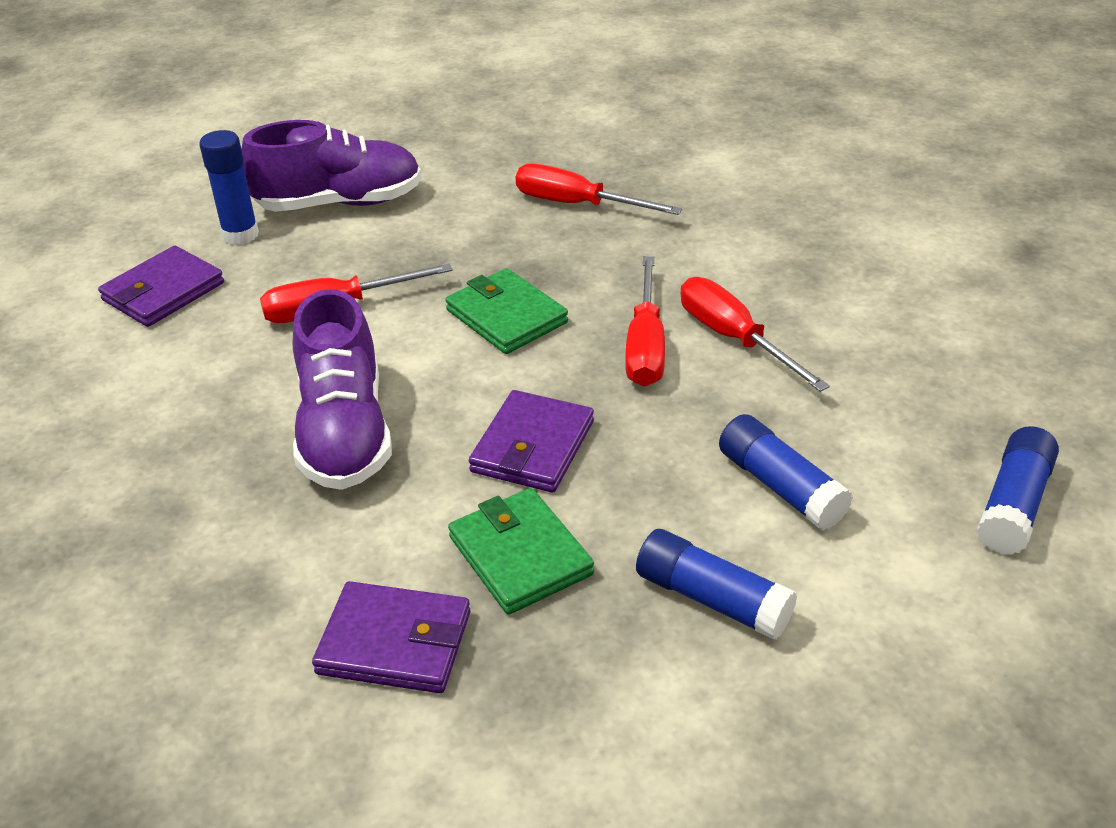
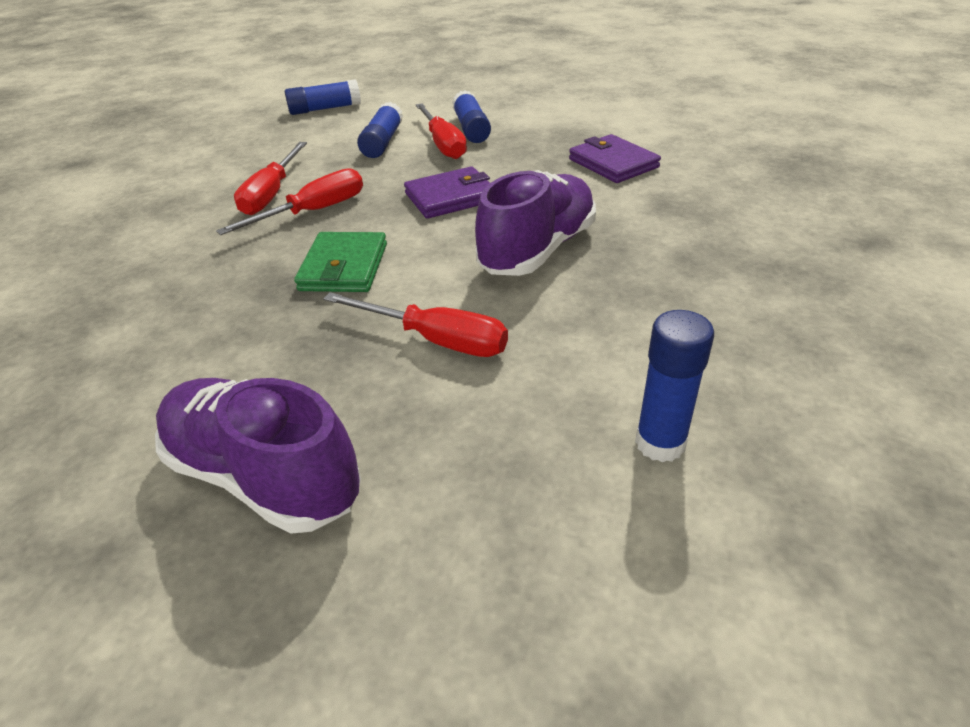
camera: 135 degrees left, 0 degrees up
(163, 291) = (560, 462): purple wallet -> none
(240, 235) = (407, 500): blue glue stick -> blue glue stick (660, 443)
(520, 555) = (521, 166): green wallet -> none
(577, 204) = (136, 326): red screwdriver -> red screwdriver (443, 144)

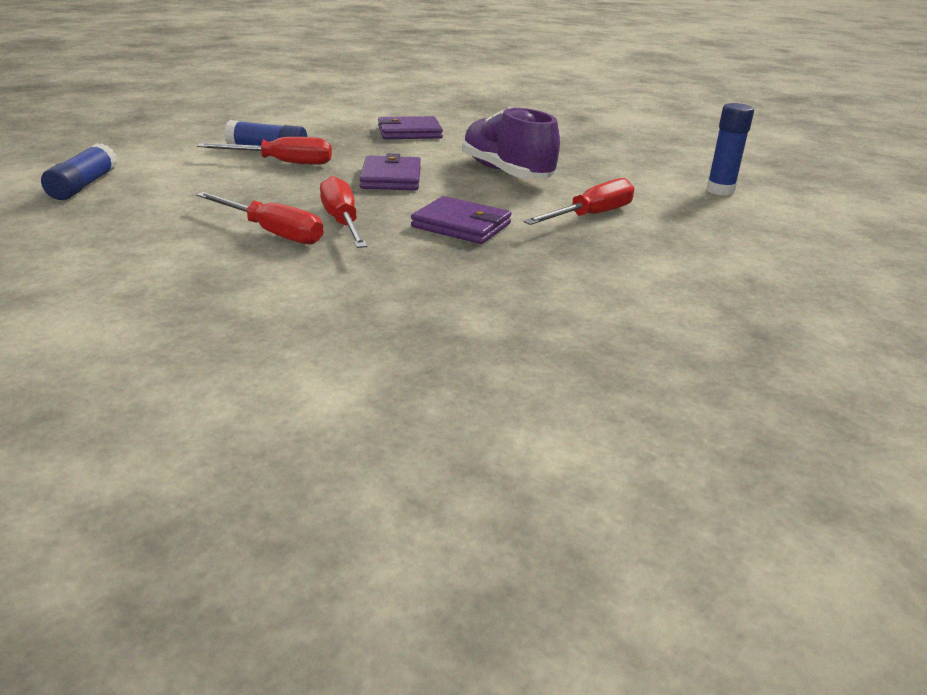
camera: 70 degrees left, 10 degrees down
(264, 476) = (705, 280): purple shoe -> none
(344, 267) = (461, 225): green wallet -> purple wallet
(382, 142) = (233, 179): blue glue stick -> none

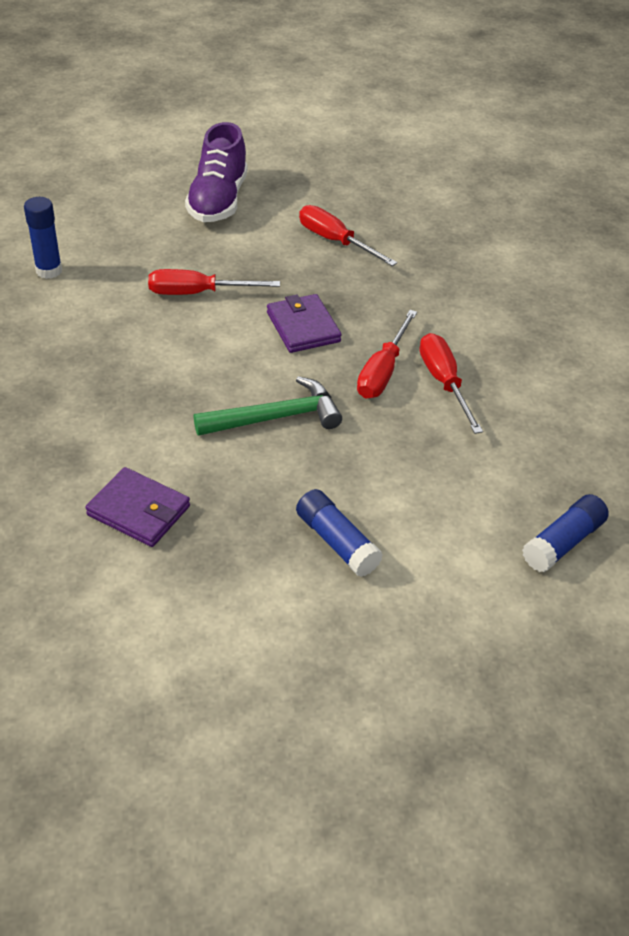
camera: 140 degrees left, 15 degrees up
(282, 163) = (346, 500): red screwdriver -> red screwdriver (335, 241)
(391, 178) = (276, 417): purple wallet -> green hammer
(506, 173) = (167, 376): purple shoe -> purple shoe (218, 201)

